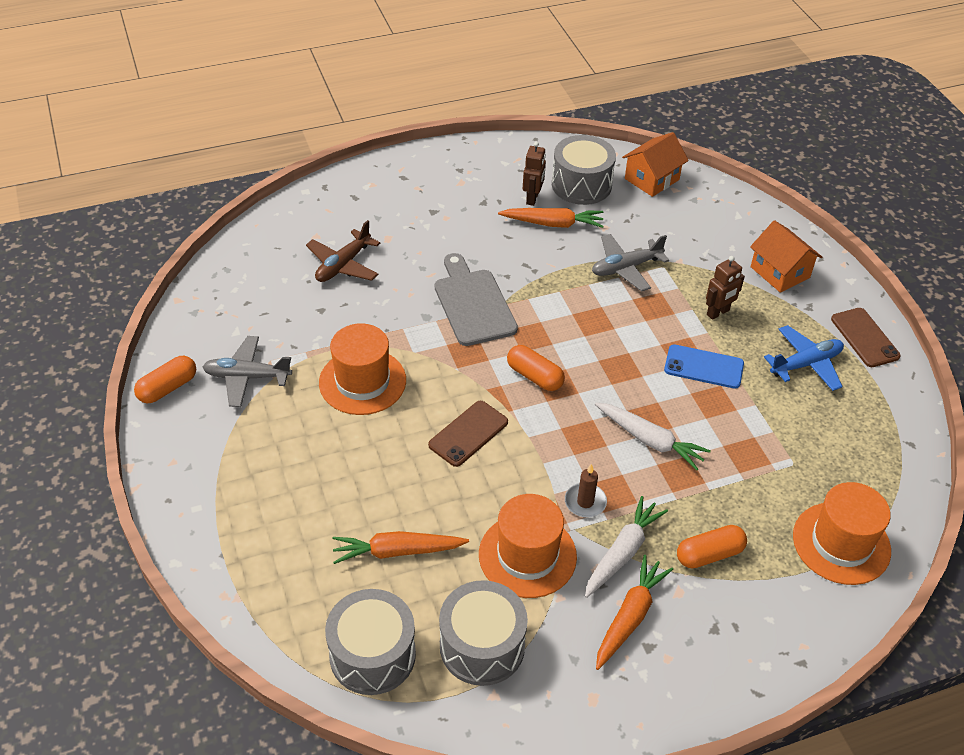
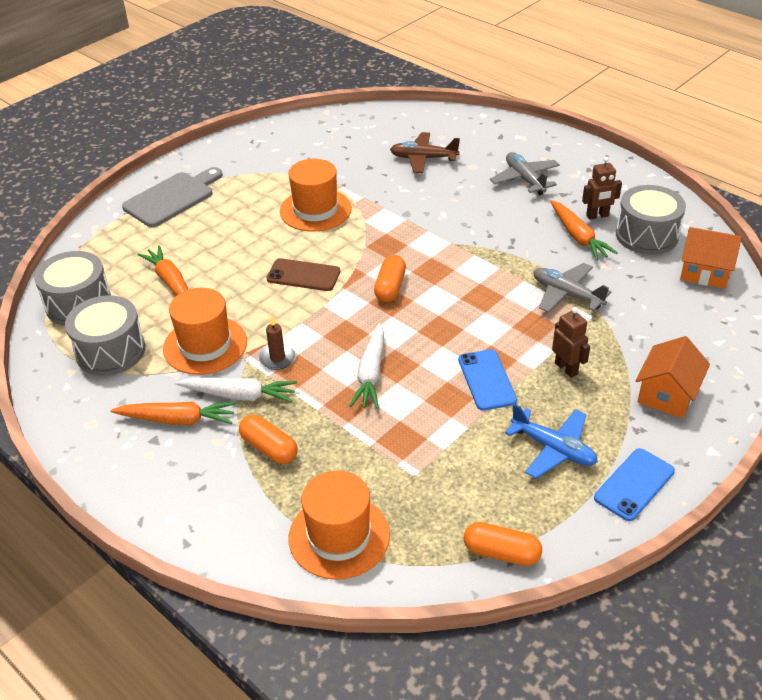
camera: 65 degrees right, 5 degrees down
(168, 388) = (246, 139): orange capsule -> orange capsule (501, 553)
(247, 377) = (280, 163): grey plane -> grey plane (525, 179)
(473, 303) = (441, 230): grey cutting board -> grey cutting board (172, 198)
(718, 313) = (566, 368): brown robot -> brown robot turned 150 degrees counterclockwise
(865, 337) = (634, 484): brown phone -> blue phone

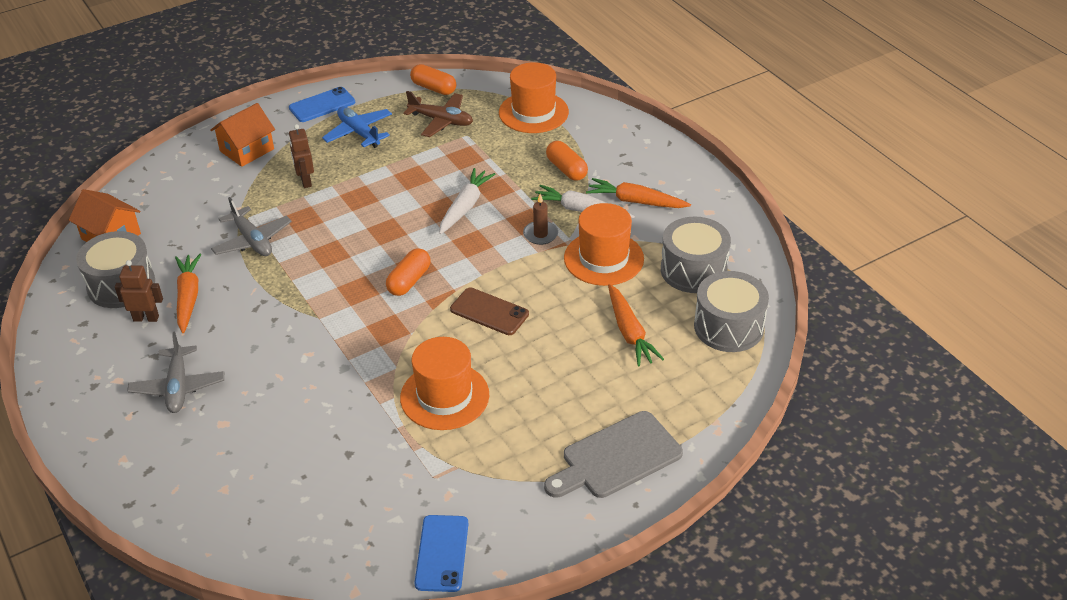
camera: 165 degrees left, 0 degrees up
(423, 159) = (273, 451): brown plane -> brown plane (441, 121)
(486, 380) = (374, 185): blue phone -> blue phone (442, 553)

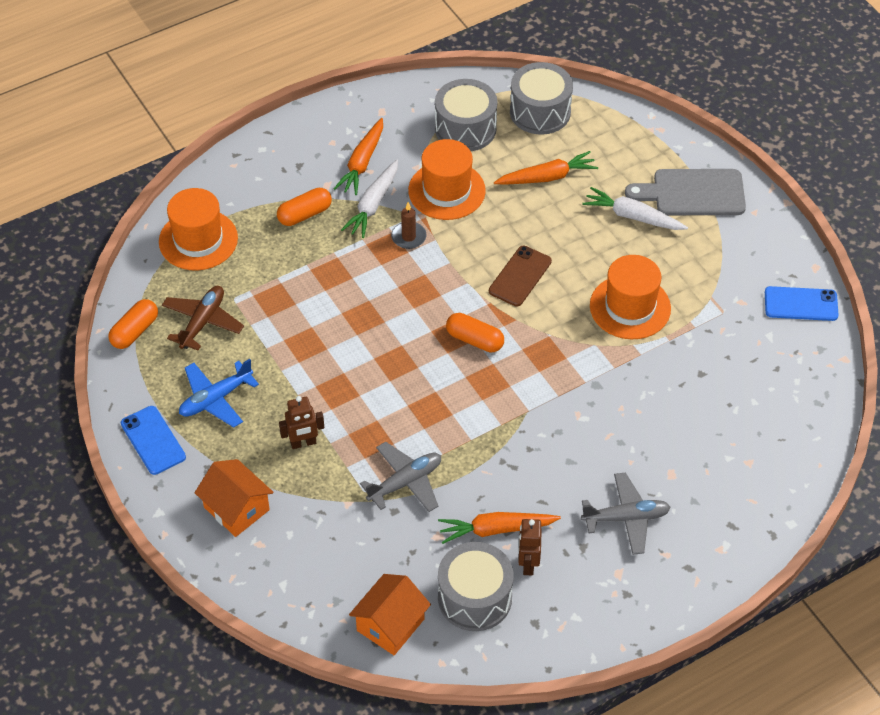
camera: 90 degrees left, 10 degrees up
(465, 207) = (360, 297): white carrot -> white carrot (633, 216)
(616, 457) = (693, 193): grey cutting board -> grey cutting board turned 120 degrees clockwise

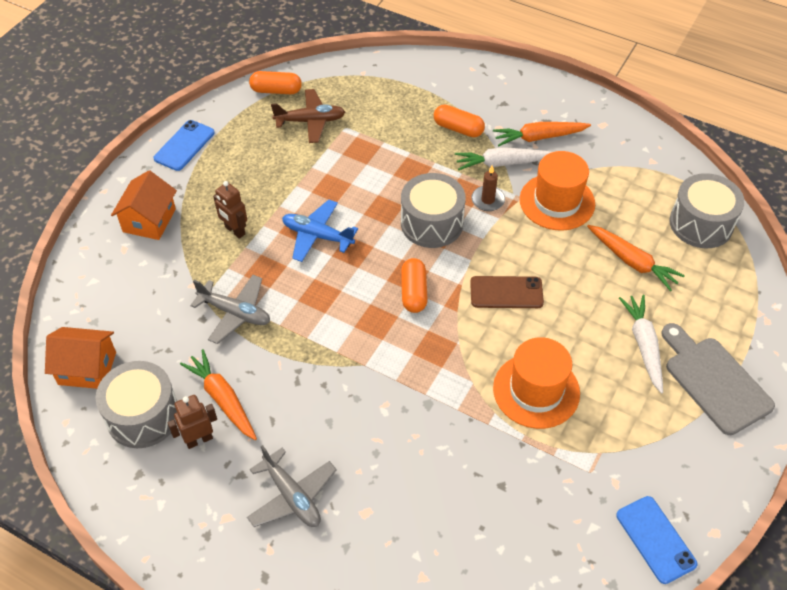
camera: 60 degrees right, 0 degrees up
(198, 240) = (385, 83): orange hat -> none
(215, 399) = (244, 161): blue plane -> blue plane (317, 236)
(465, 128) = (634, 183): grey drum -> grey drum (431, 223)

